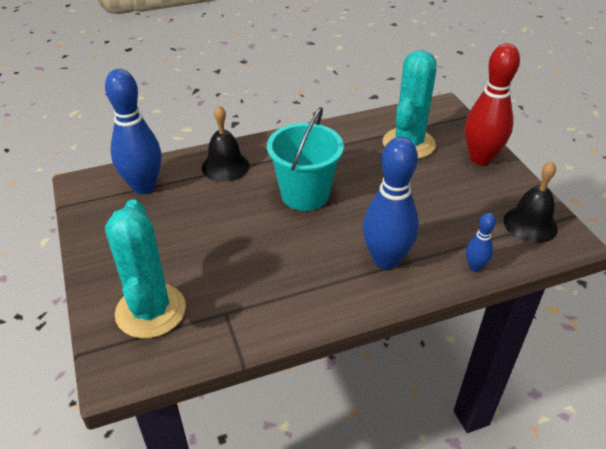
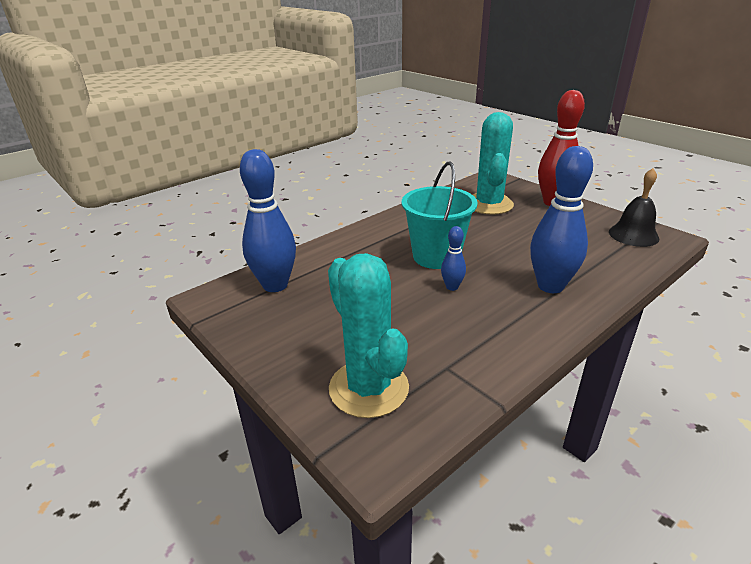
camera: 20 degrees left, 10 degrees down
(225, 166) = (344, 252): black bell -> none
(475, 266) = (624, 272): blue bowling pin -> blue bowling pin (452, 287)

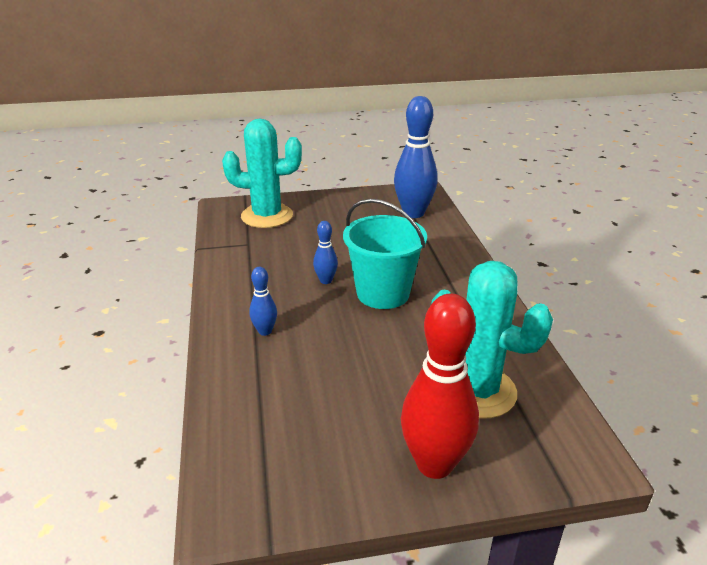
camera: 120 degrees right, 0 degrees up
(550, 286) = (265, 331): blue bowling pin -> blue bowling pin, size x0.48
(633, 235) = (271, 474): black bell -> none

